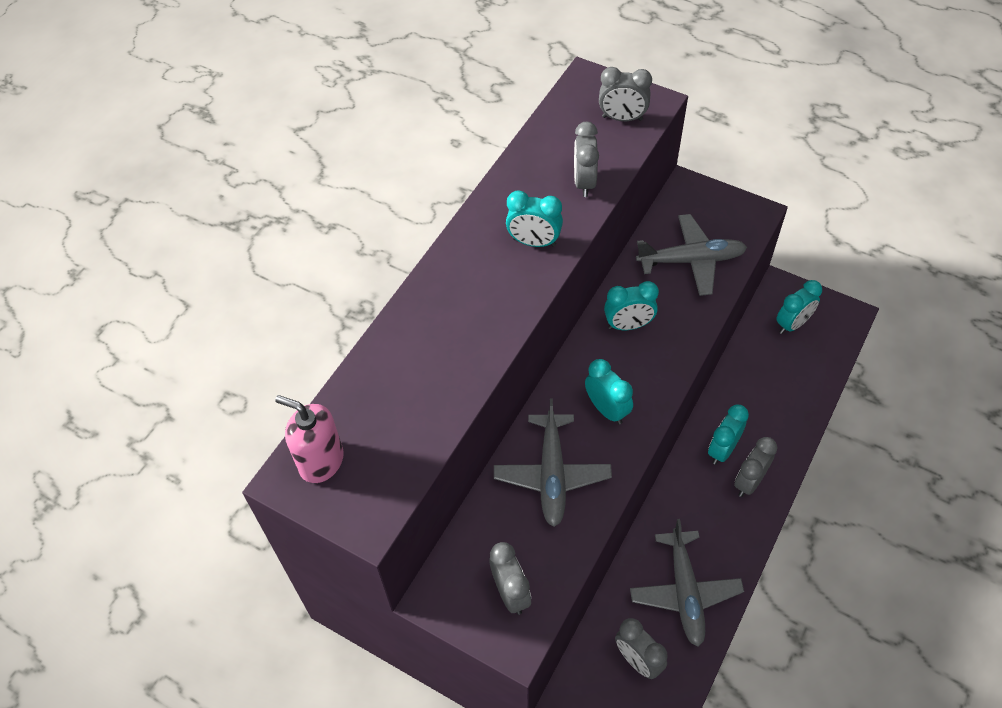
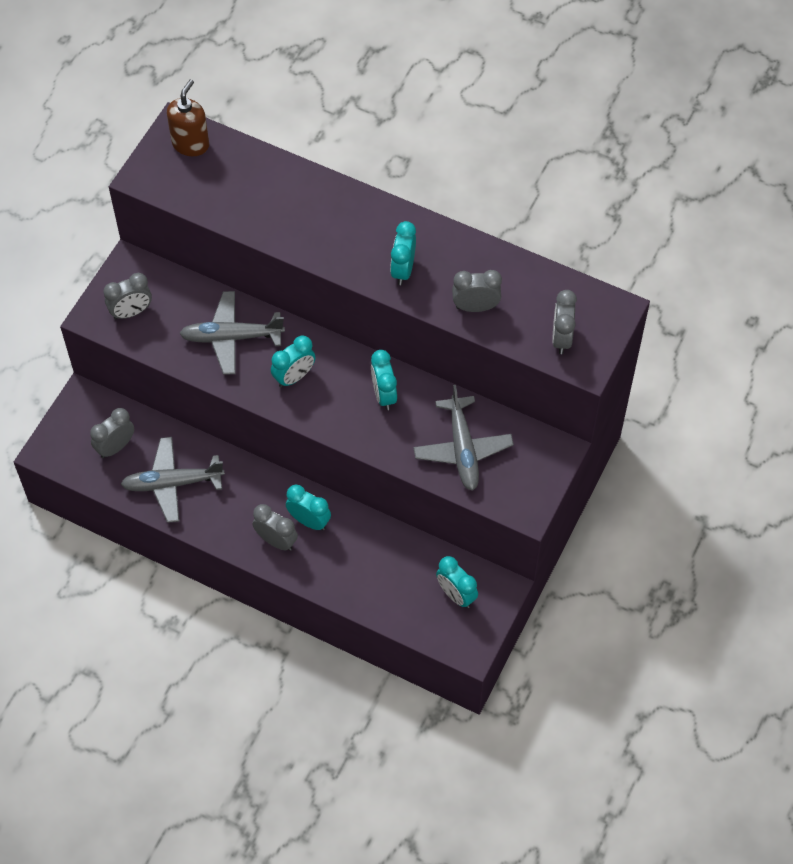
camera: 85 degrees right, 5 degrees up
(321, 461) = (190, 144): pink soap dispenser -> brown soap dispenser

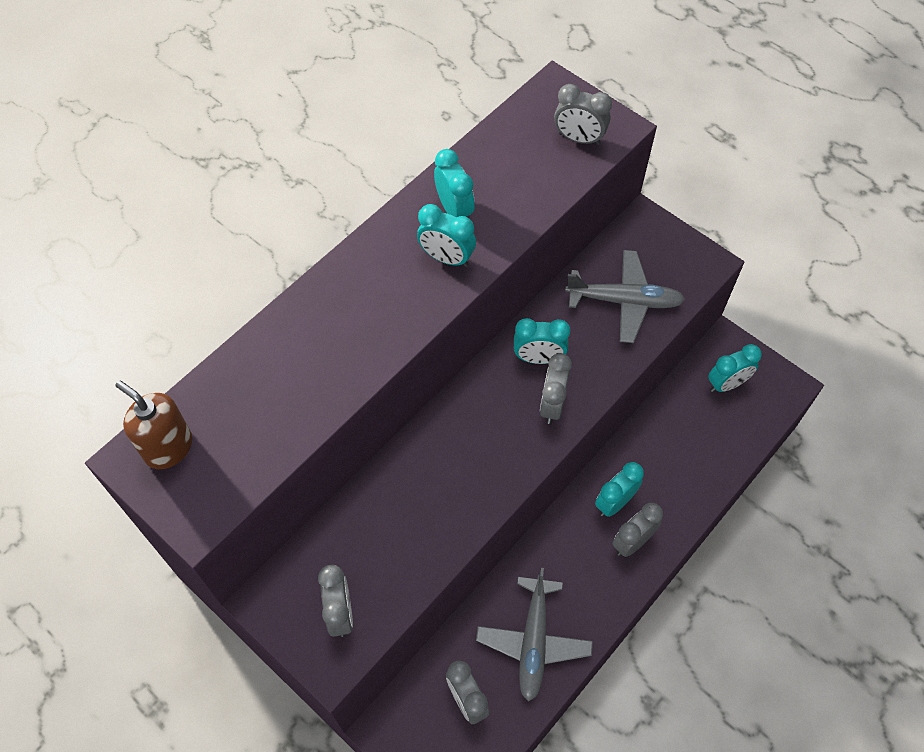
camera: 75 degrees left, 0 degrees up
(231, 337) = (415, 500): grey plane -> none
(294, 377) = (490, 443): turquoise clock -> turquoise clock (454, 210)
(475, 307) = (518, 202): grey clock -> grey clock (552, 405)

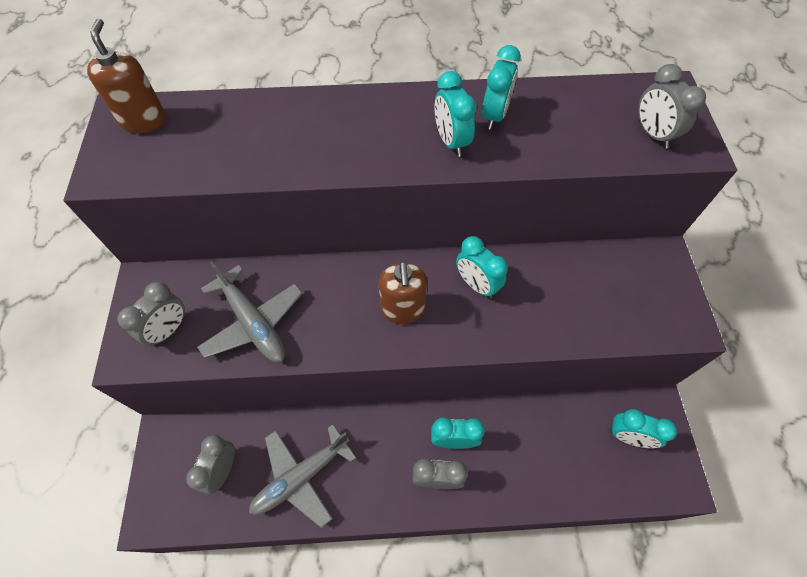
camera: 45 degrees right, 0 degrees up
(505, 426) = (403, 309): none -> brown soap dispenser
(552, 405) = (451, 324): grey clock -> none
(624, 301) = (586, 299): grey plane -> grey plane (253, 322)

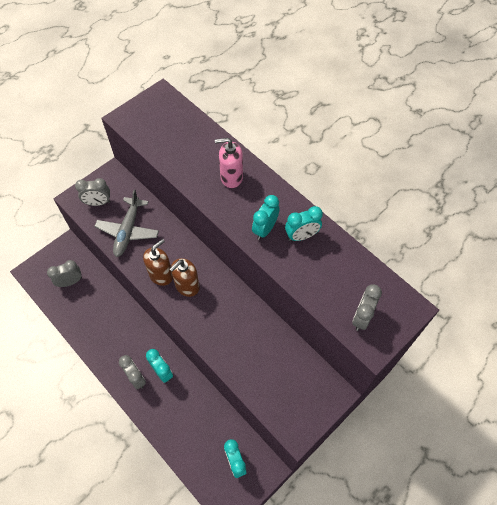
camera: 50 degrees right, 0 degrees up
(144, 121) = (164, 106): brown soap dispenser -> brown soap dispenser (161, 275)
(301, 477) = (91, 317): grey plane -> none
(339, 125) = (231, 177): none -> pink soap dispenser
(476, 284) = (230, 309): turquoise clock -> none

